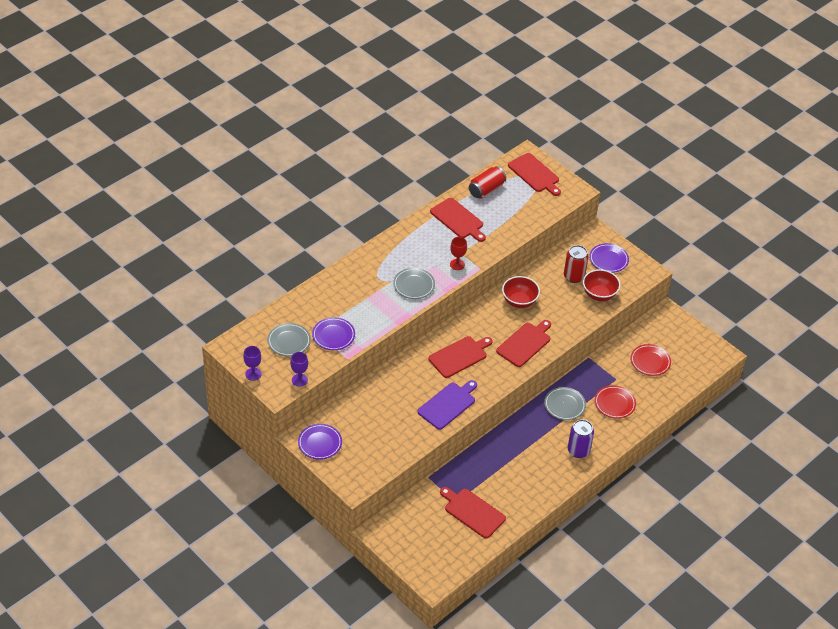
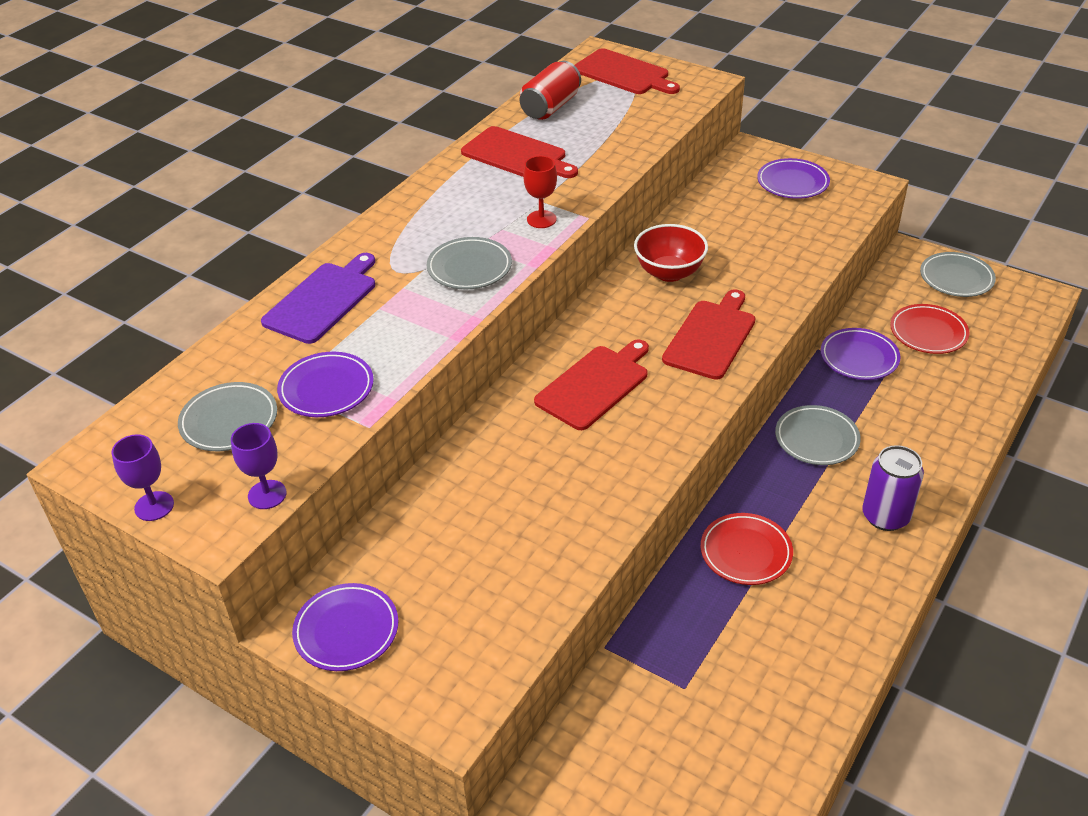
camera: 10 degrees left, 5 degrees down
(448, 404) = (606, 480): purple cutting board -> purple cutting board (323, 300)
(472, 512) = (730, 702): red cutting board -> none
(574, 276) = (747, 217): red can -> none
(599, 295) = (805, 234): red bowl -> none
(607, 367) = (859, 357): none -> purple plate
(614, 403) = (906, 415): red plate -> red plate (746, 552)
(683, 333) = (956, 278): none -> grey plate

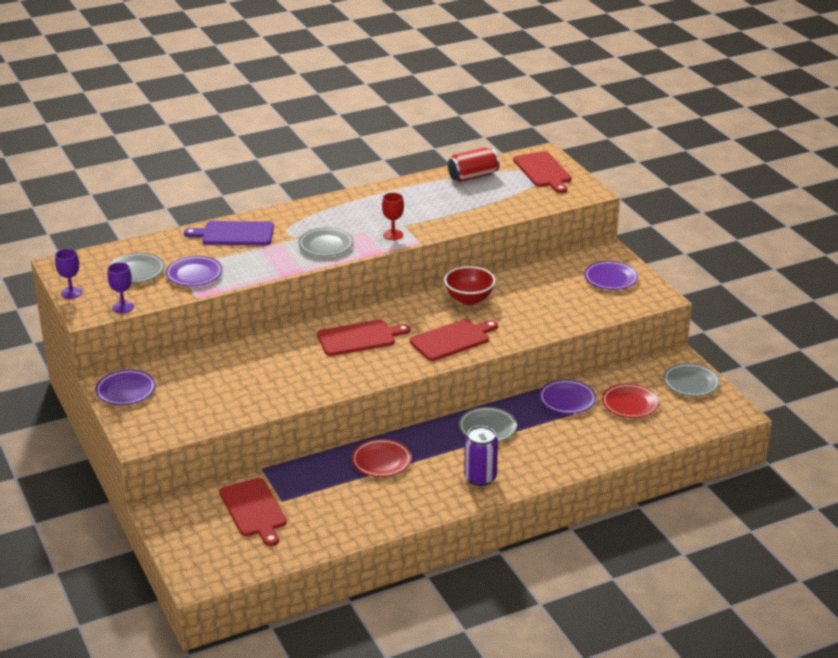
camera: 30 degrees right, 10 degrees down
(323, 300) = (234, 234): purple cutting board -> purple cutting board turned 150 degrees counterclockwise
(517, 155) = (420, 197): red cutting board -> red cutting board (254, 510)

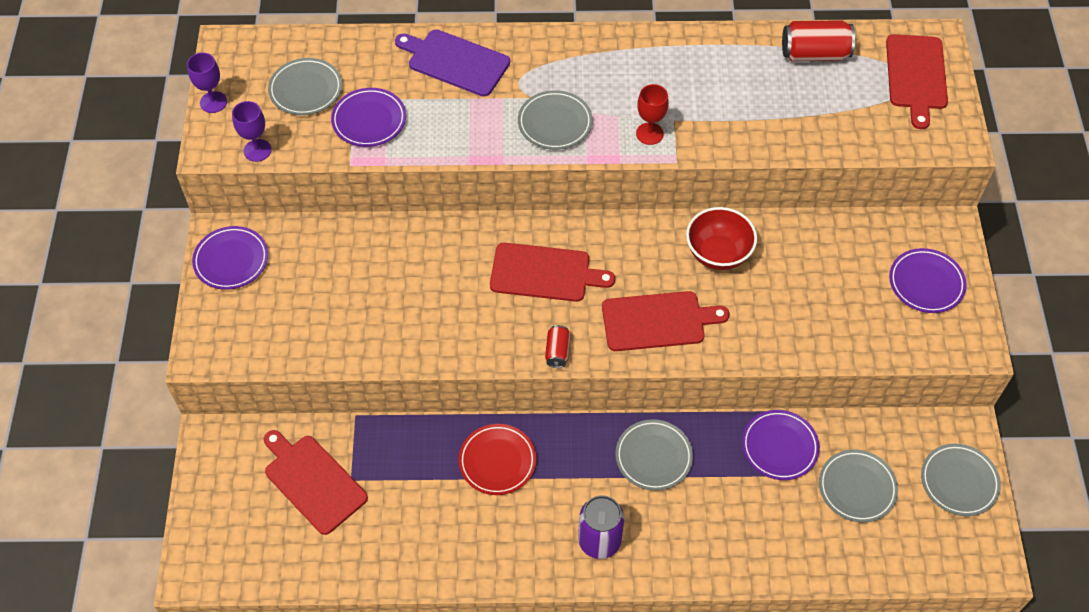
camera: 25 degrees right, 25 degrees up
(254, 510) = (313, 481): red cutting board -> red cutting board turned 135 degrees clockwise
(395, 371) = (557, 352): none -> red can
(630, 404) = (857, 488): red plate -> grey plate

